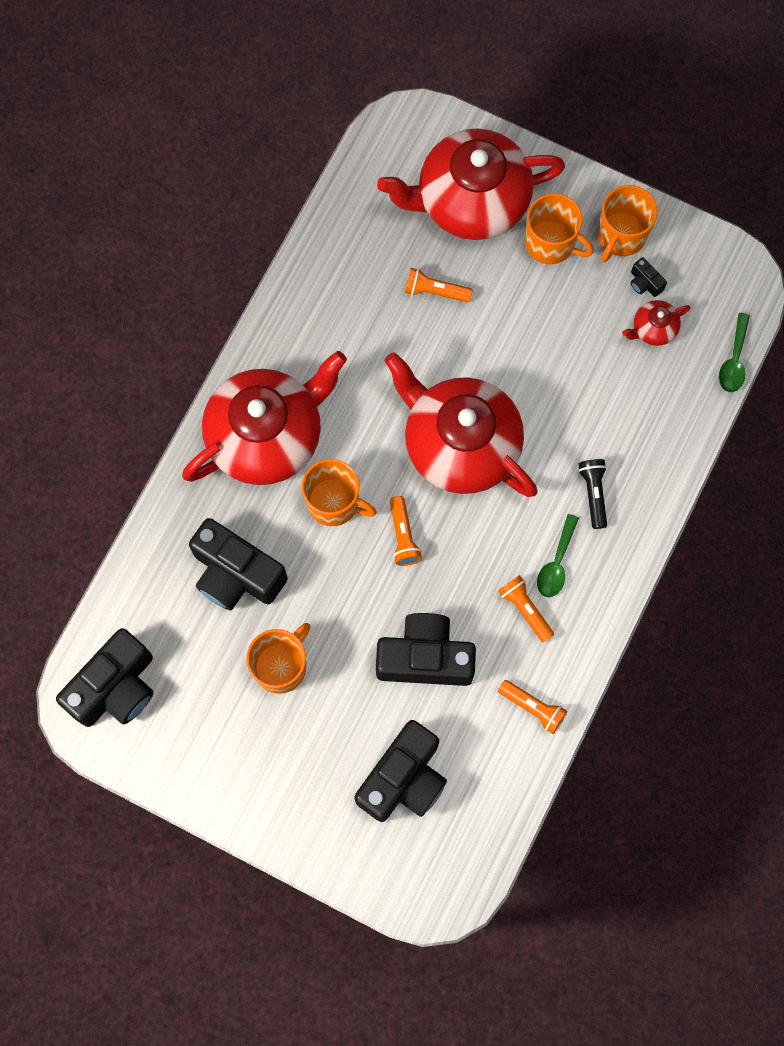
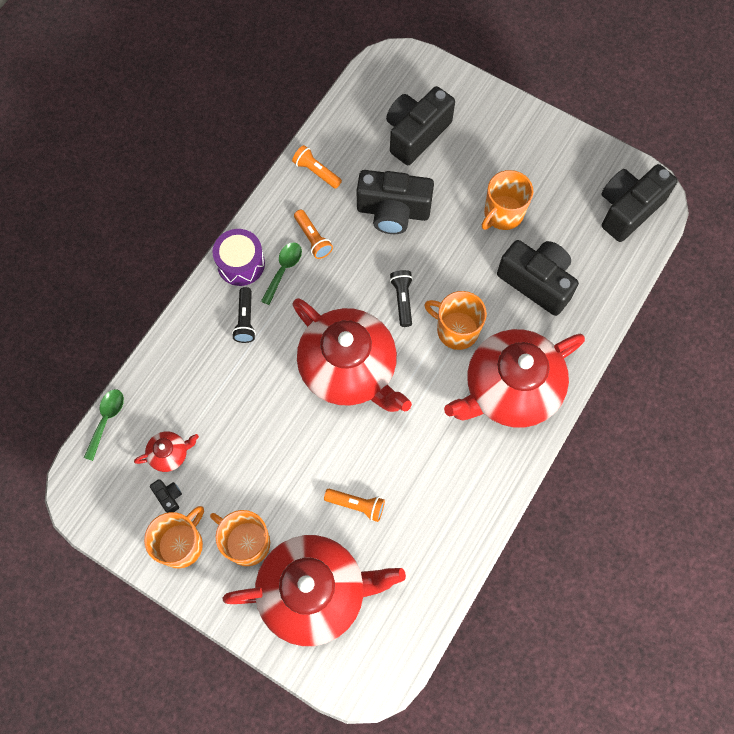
camera: 175 degrees left, 5 degrees down
(403, 536) = (402, 300): orange flashlight -> black flashlight
(611, 567) = (241, 264): none -> purple drum

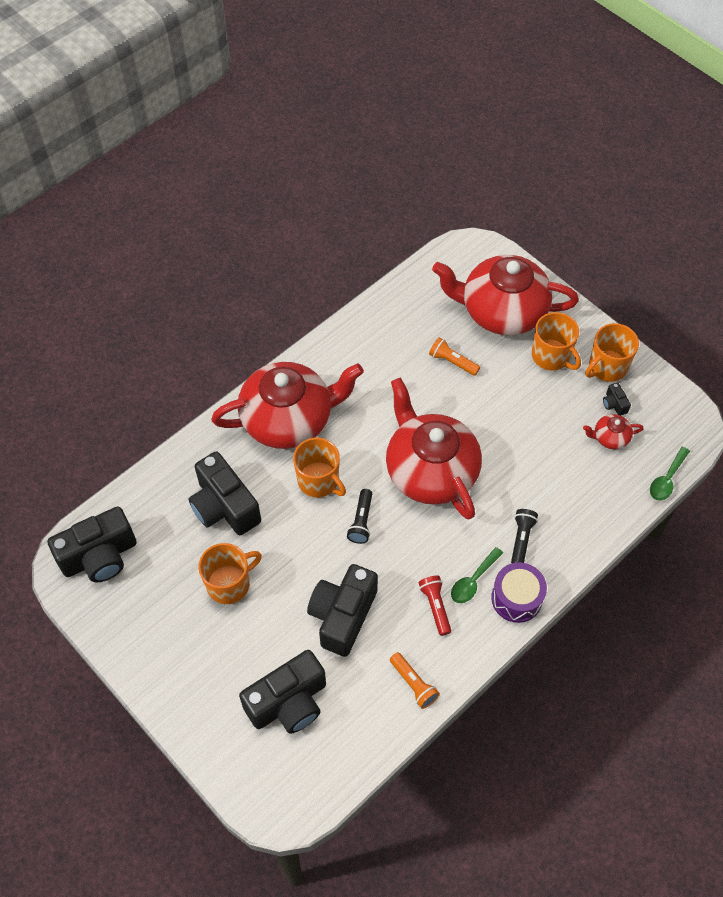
camera: 165 degrees left, 10 degrees down
(312, 239) = (435, 606): orange flashlight -> red flashlight
(393, 211) = (342, 615): black camera -> black camera turned 90 degrees counterclockwise

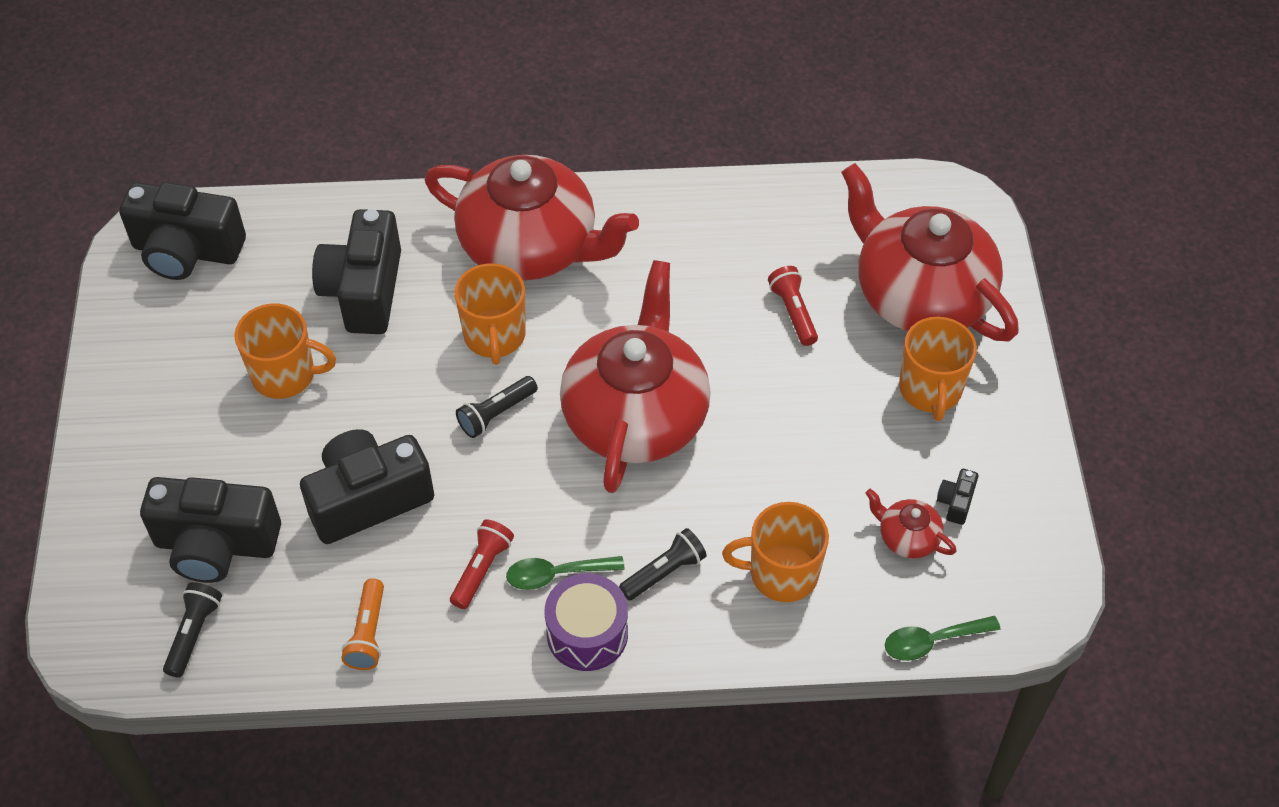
camera: 40 degrees right, 5 degrees down
(326, 757) = (194, 633): none -> black flashlight
(452, 361) = (793, 312): orange flashlight -> red flashlight
(607, 367) = (993, 452): orange mug -> orange mug (782, 573)

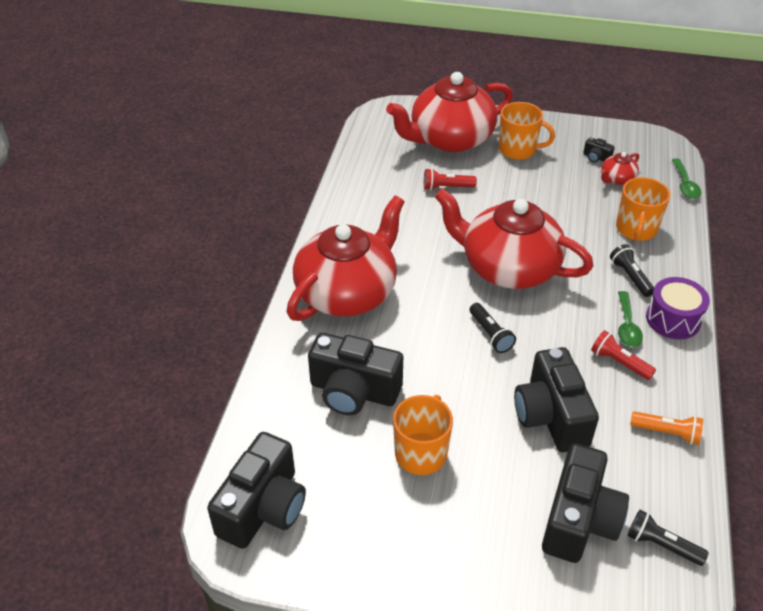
camera: 75 degrees left, 10 degrees down
(494, 336) = (422, 324): orange mug -> none

